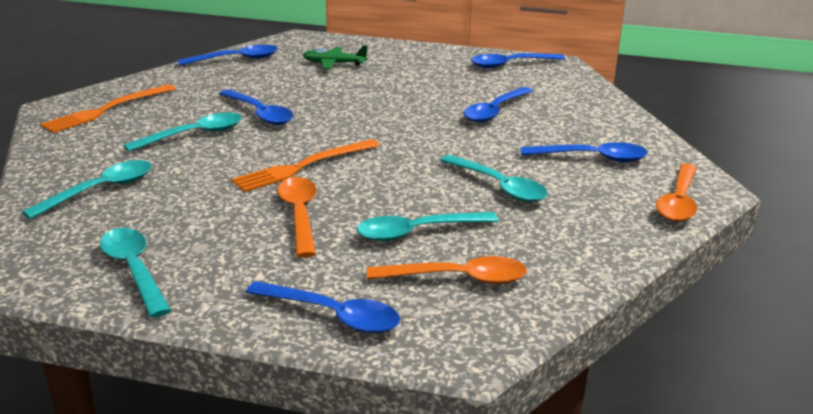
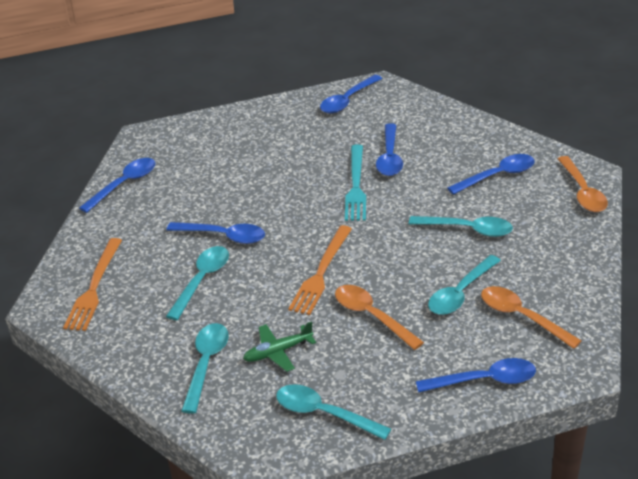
camera: 30 degrees left, 10 degrees up
(334, 64) = (212, 156): green plane -> green plane (278, 352)
(431, 120) = (356, 186): none -> turquoise fork
(457, 278) = (522, 317): orange spoon -> orange spoon turned 105 degrees counterclockwise

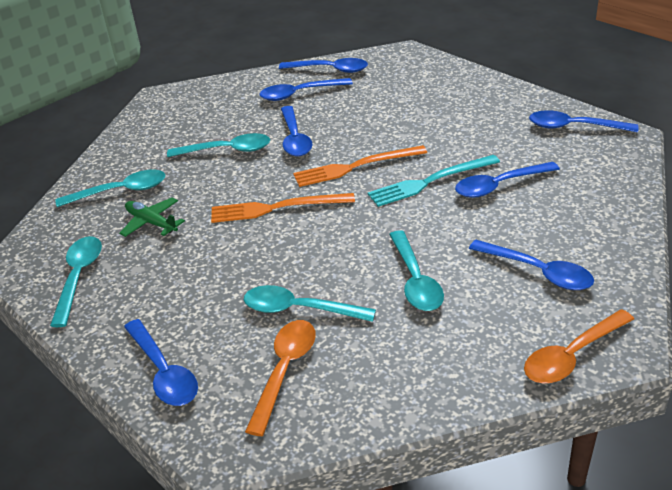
camera: 65 degrees right, 0 degrees up
(94, 287) = (190, 107): orange fork -> orange fork (355, 167)
(148, 213) = (300, 94): none -> blue spoon
(372, 316) = (228, 261): orange spoon -> none

